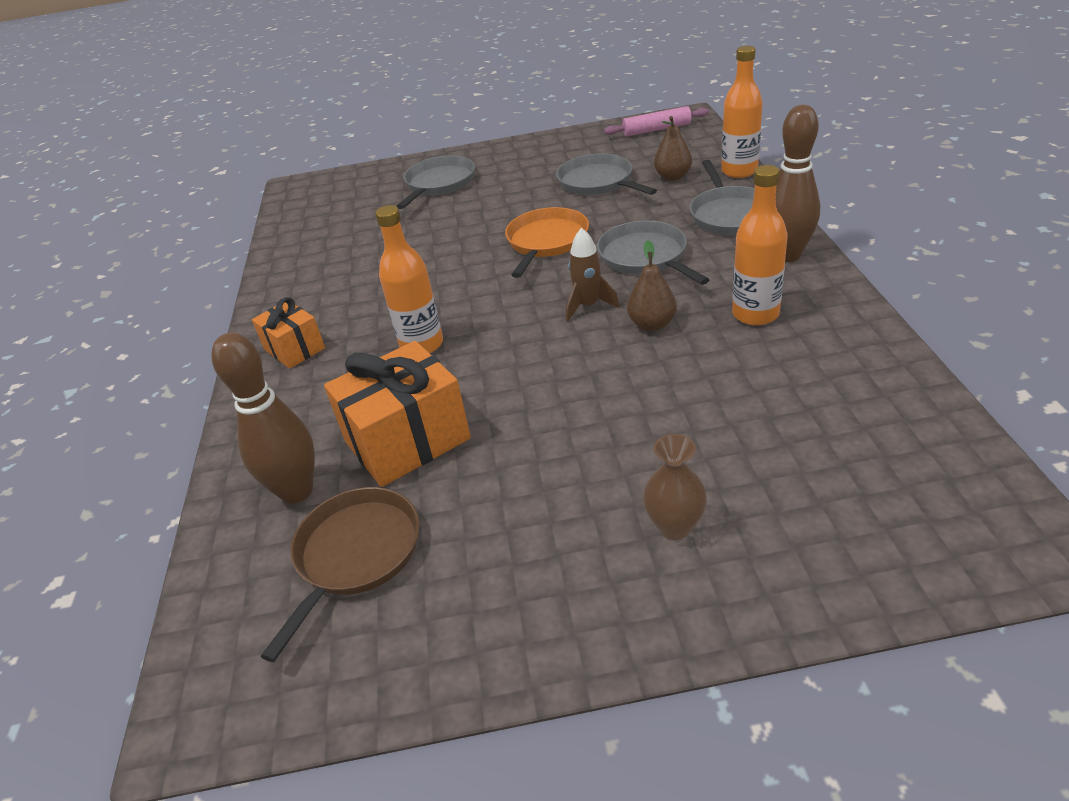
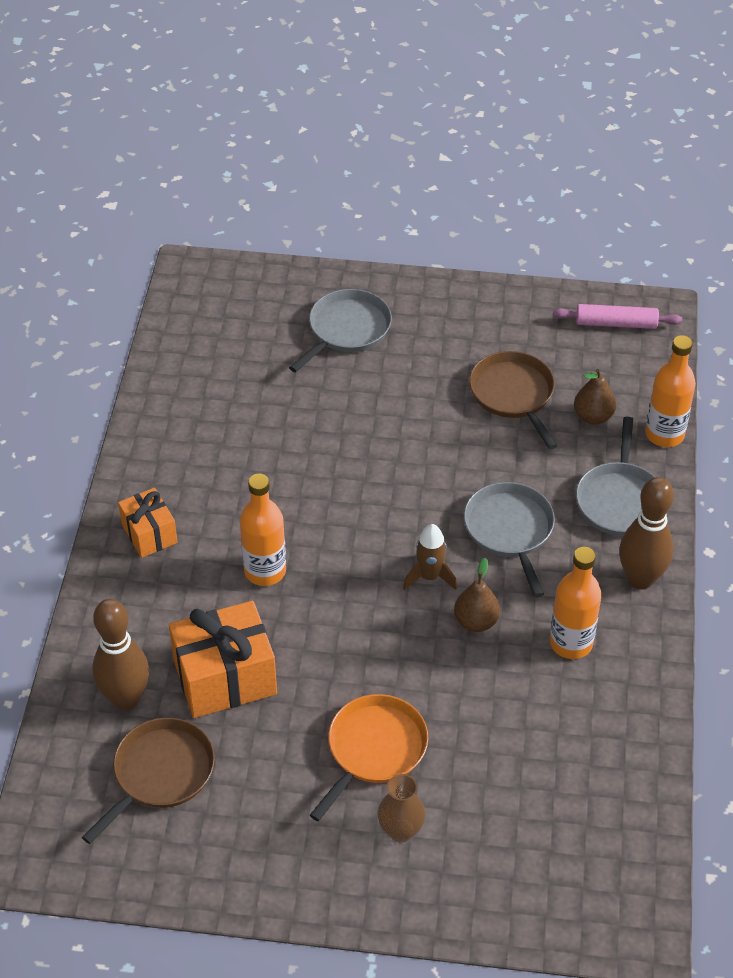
camera: 10 degrees right, 10 degrees up
(546, 241) = (425, 471): orange pan -> orange pan (374, 749)
(598, 182) = (513, 394): grey pan -> brown pan

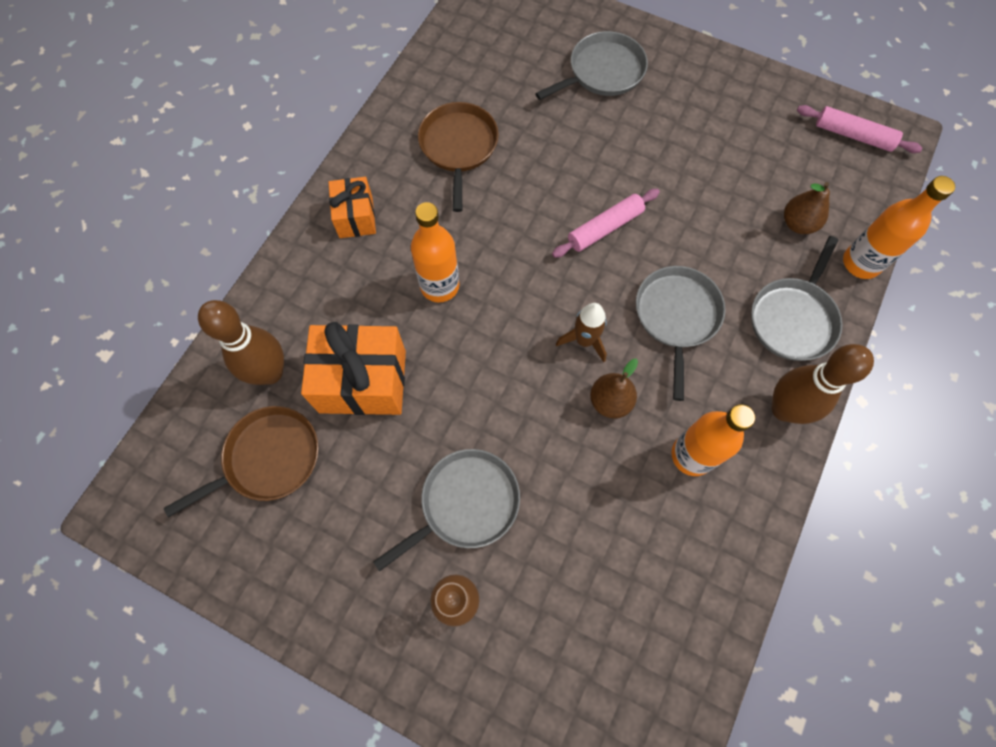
camera: 20 degrees right, 20 degrees up
(374, 749) = (465, 503): orange pan -> grey pan
(408, 472) = (605, 228): none -> pink rolling pin
(513, 394) = (730, 179): brown pan -> brown pan (458, 147)

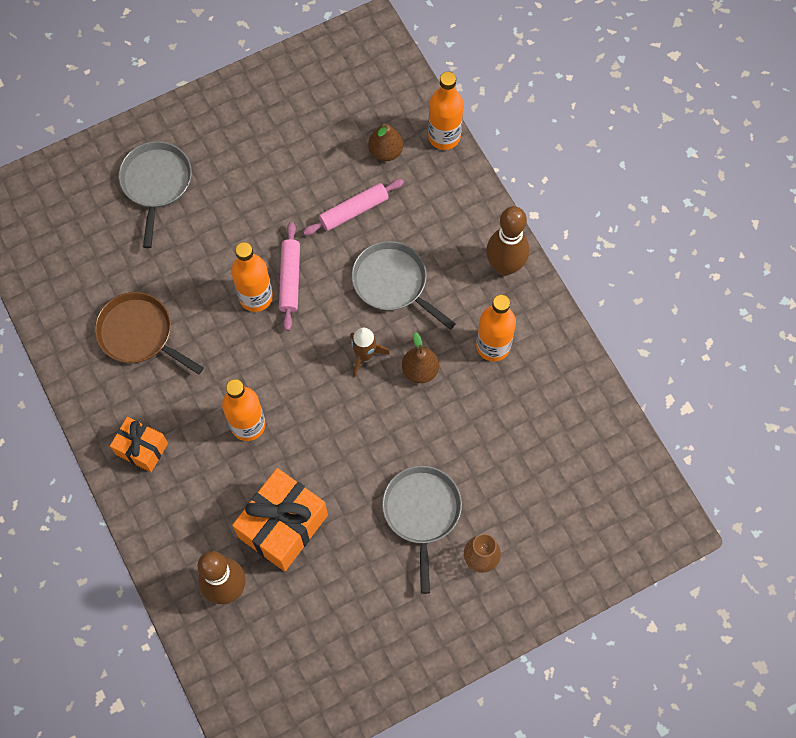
camera: 55 degrees left, 0 degrees up
(268, 458) = (293, 627): brown pan -> none
(565, 212) = (256, 297): none -> orange bottle
(793, 319) = (450, 211): grey pan -> none
(853, 135) = (348, 59): pink rolling pin -> pink rolling pin (353, 210)

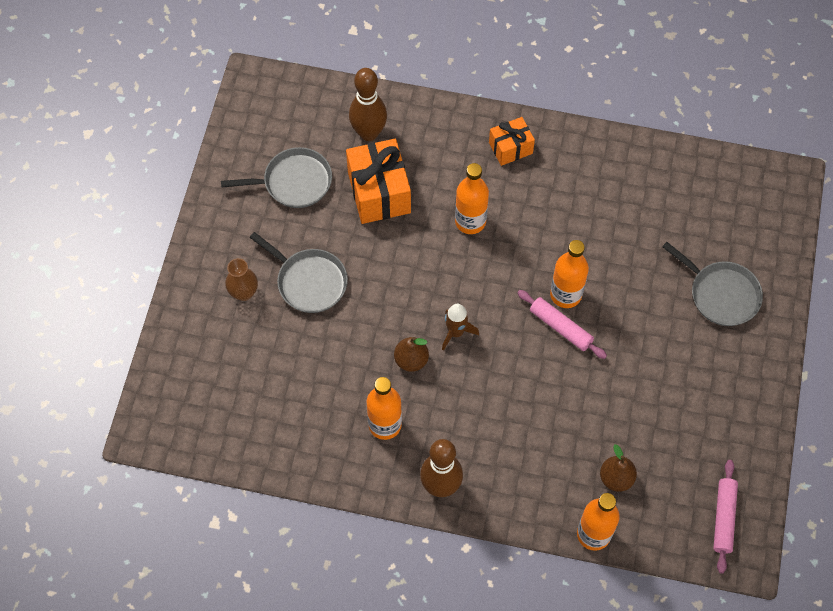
camera: 130 degrees right, 5 degrees down
(138, 333) = (601, 201): brown pan -> none
(353, 210) = (582, 414): pink rolling pin -> pink rolling pin (724, 518)
(392, 282) = (497, 395): grey pan -> grey pan (294, 182)

